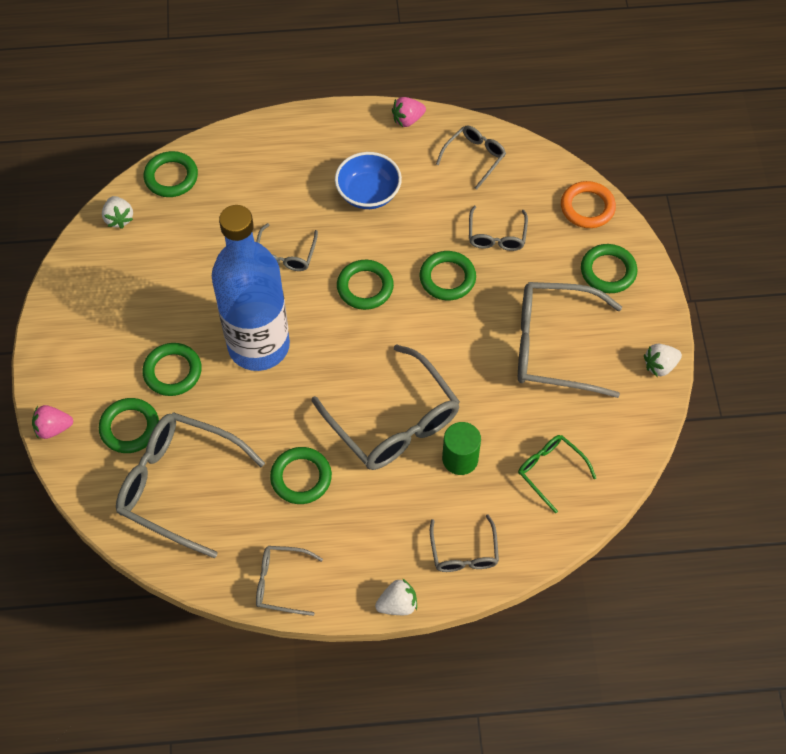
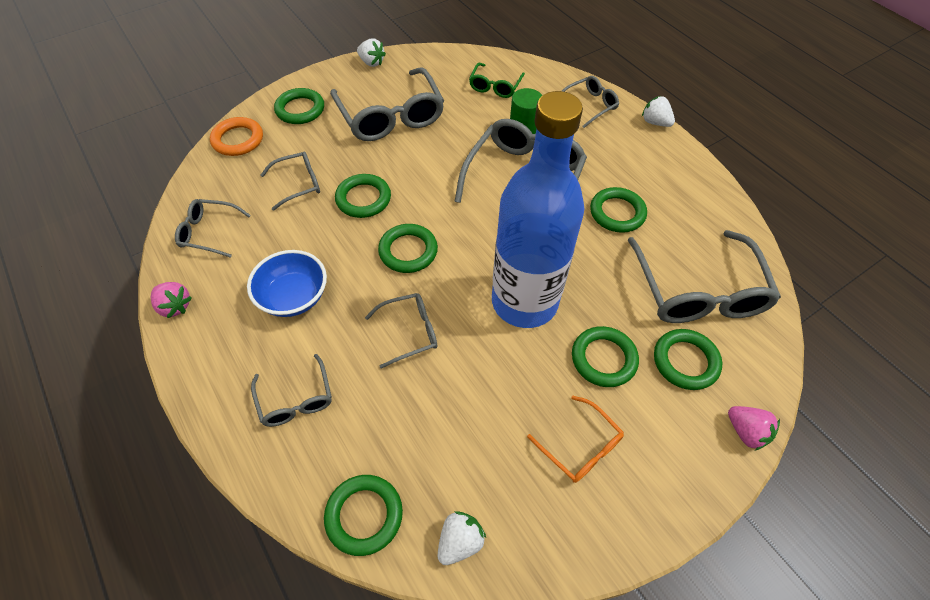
camera: 120 degrees left, 5 degrees down
(123, 316) = (580, 447): none -> orange glasses
(281, 583) = (703, 187): grey glasses -> grey glasses (296, 399)

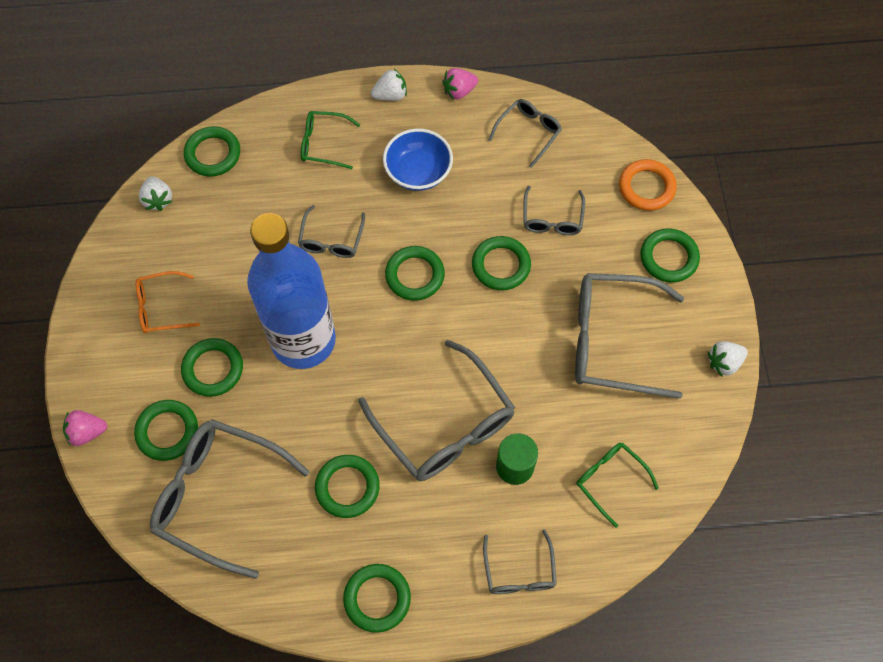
camera: 120 degrees right, 10 degrees up
(296, 399) = (323, 144): grey glasses -> green glasses
(655, 122) = (449, 630): white strawberry -> white strawberry (390, 95)
(672, 163) = (377, 598): none -> green ring

